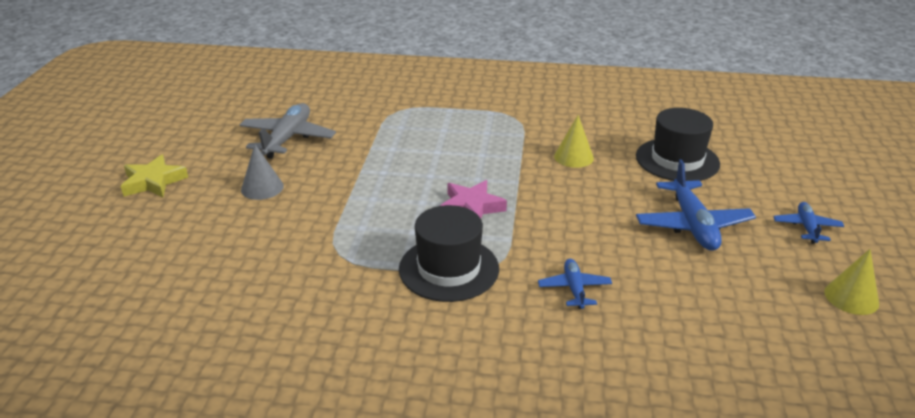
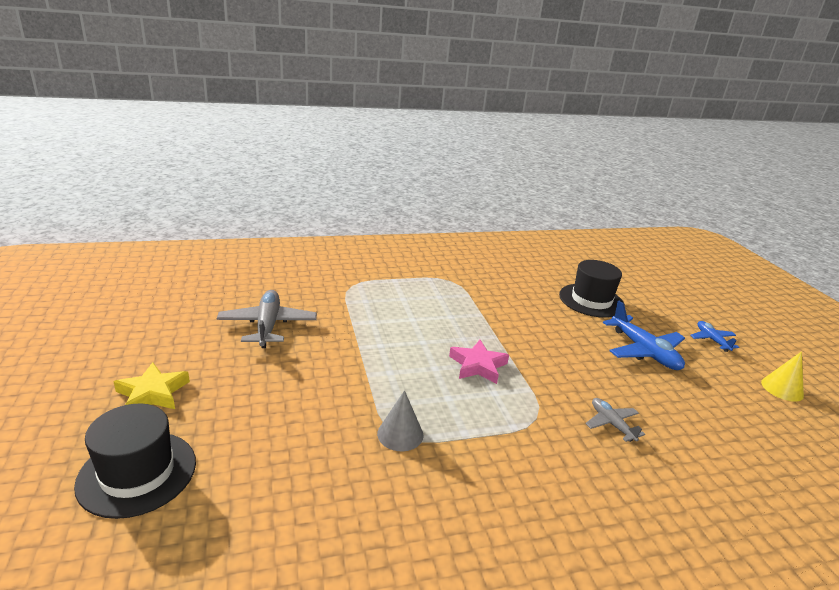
camera: 25 degrees left, 5 degrees down
(262, 188) = (276, 380): grey cone -> grey cone (400, 434)
(449, 269) = (504, 428): black hat -> black hat (137, 473)
(573, 157) = (520, 308): yellow cone -> none
(574, 289) = (611, 424): blue plane -> grey plane

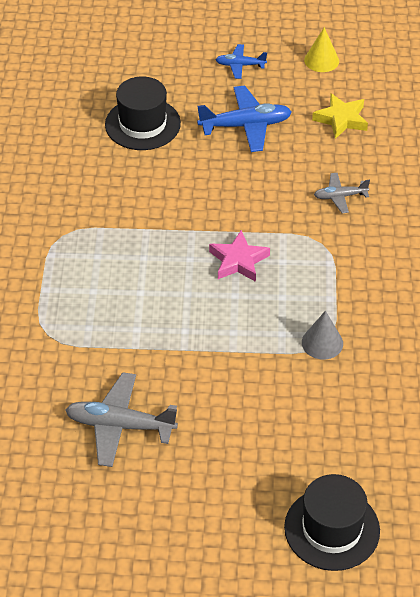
camera: 70 degrees left, 20 degrees up
(152, 393) = (223, 526): yellow star -> yellow star (341, 119)

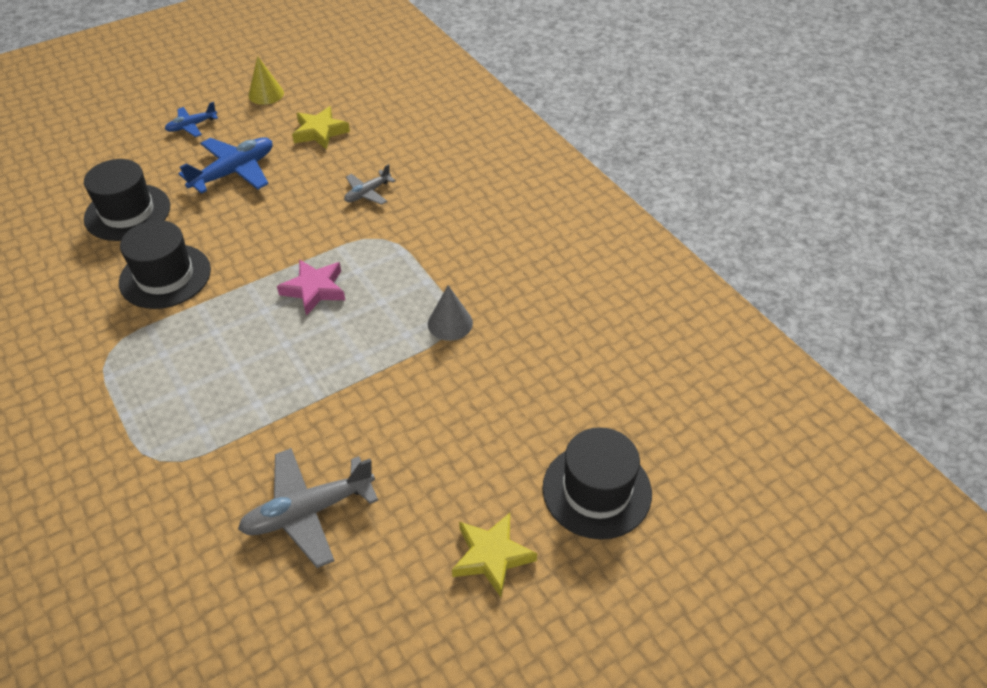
camera: 35 degrees left, 0 degrees up
(137, 193) = (165, 276): none -> black hat
(220, 528) = (491, 556): none -> yellow star

